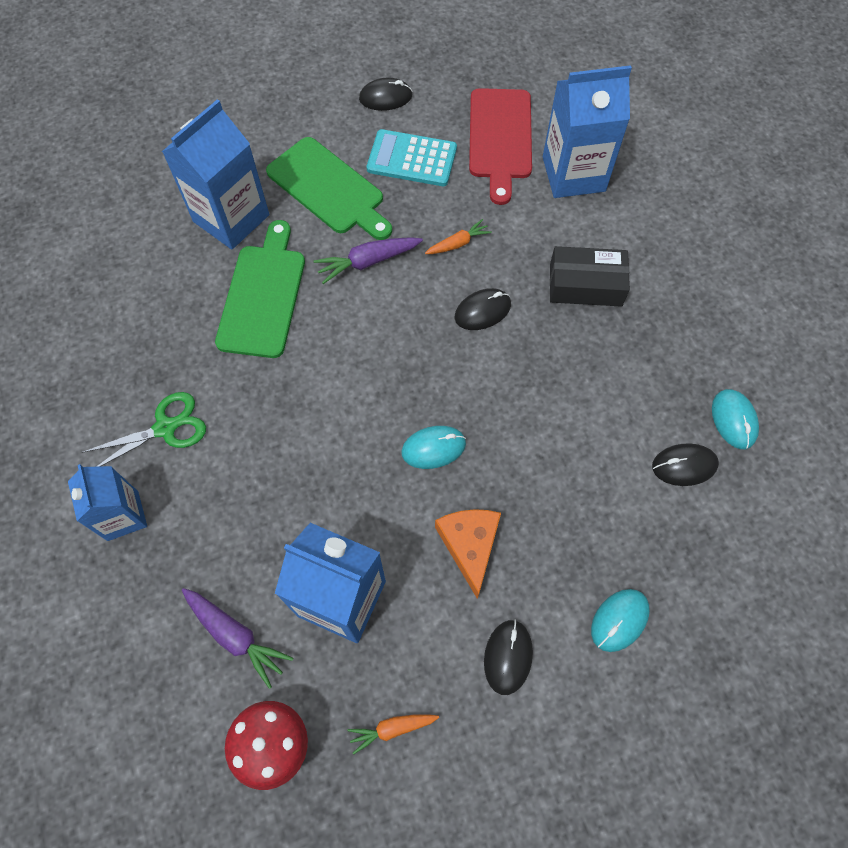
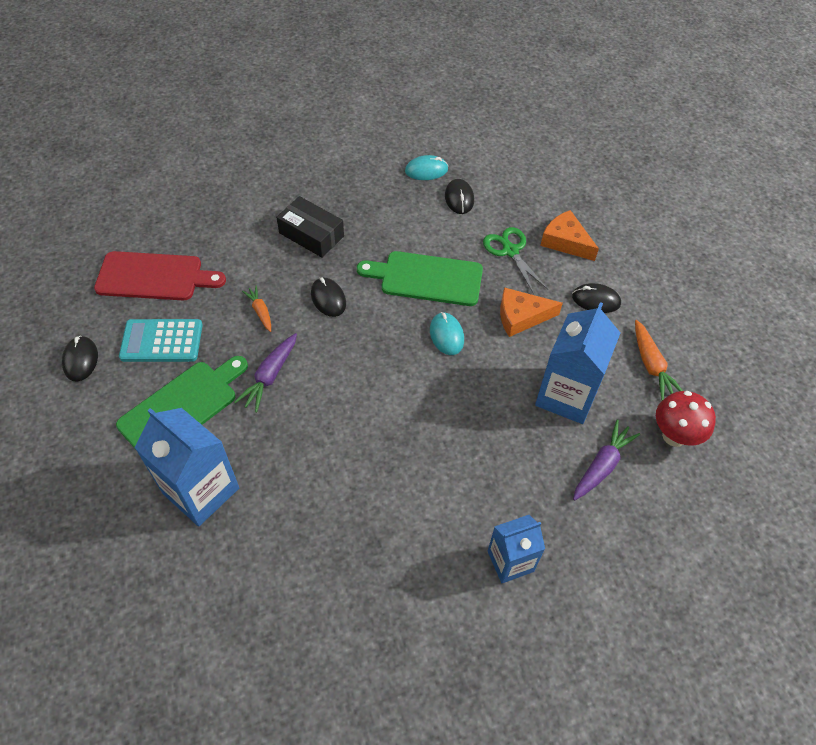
camera: 90 degrees left, 10 degrees down
(165, 428) = (427, 533): green scissors -> green scissors (510, 251)
(263, 295) = (295, 459): green cutting board -> green cutting board (426, 278)
(367, 262) = (270, 376): purple carrot -> purple carrot turned 45 degrees clockwise
(392, 729) = (651, 366): orange carrot -> orange carrot, size x1.54
(412, 159) = (161, 341): turquoise calculator -> turquoise calculator turned 75 degrees clockwise
(573, 174) = (204, 232): blue carton -> none
(585, 285) = (311, 234): black box -> black box turned 60 degrees counterclockwise
(619, 620) = (565, 242): turquoise mouse -> orange cheese

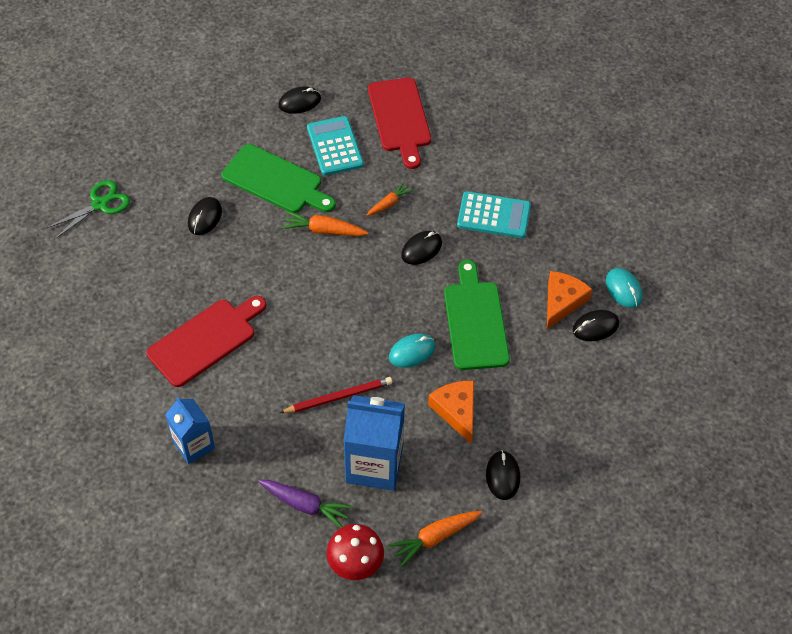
camera: 75 degrees right, 0 degrees up
(201, 491) = (205, 217): blue carton -> black mouse
(270, 376) = (323, 230): purple carrot -> orange carrot
(311, 234) = (493, 215): black box -> turquoise calculator
(375, 522) = (205, 340): none -> red cutting board
(482, 408) = (338, 397): none -> red pencil
(510, 251) = (539, 387): green scissors -> green scissors (100, 204)
(565, 242) = (574, 436): orange cheese -> orange cheese (562, 302)

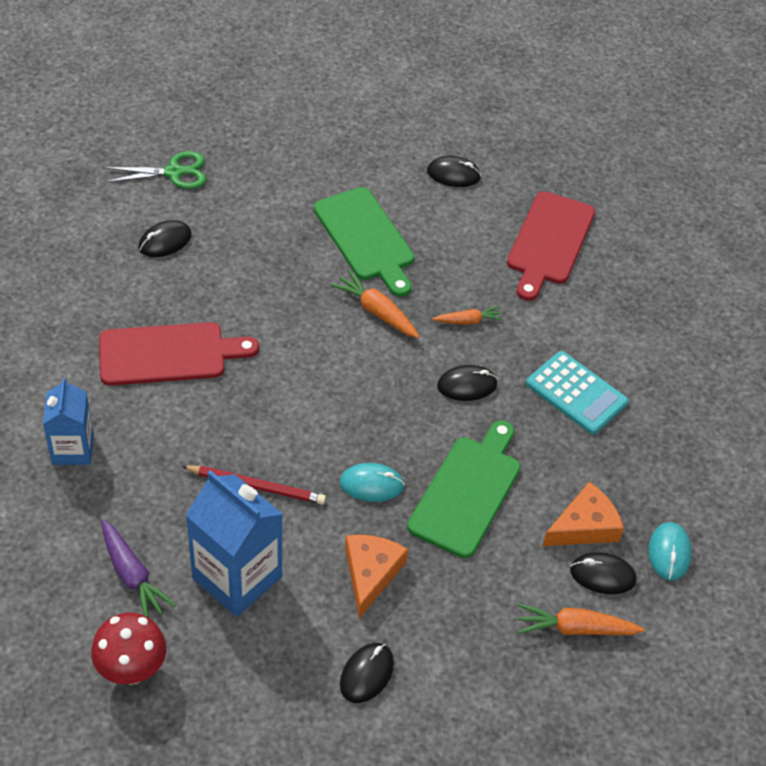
camera: 30 degrees right, 5 degrees down
(205, 217) = (265, 236): black mouse -> black mouse (165, 241)
(335, 146) = (455, 235): turquoise calculator -> none
(434, 538) = (238, 694): orange carrot -> orange carrot (574, 628)

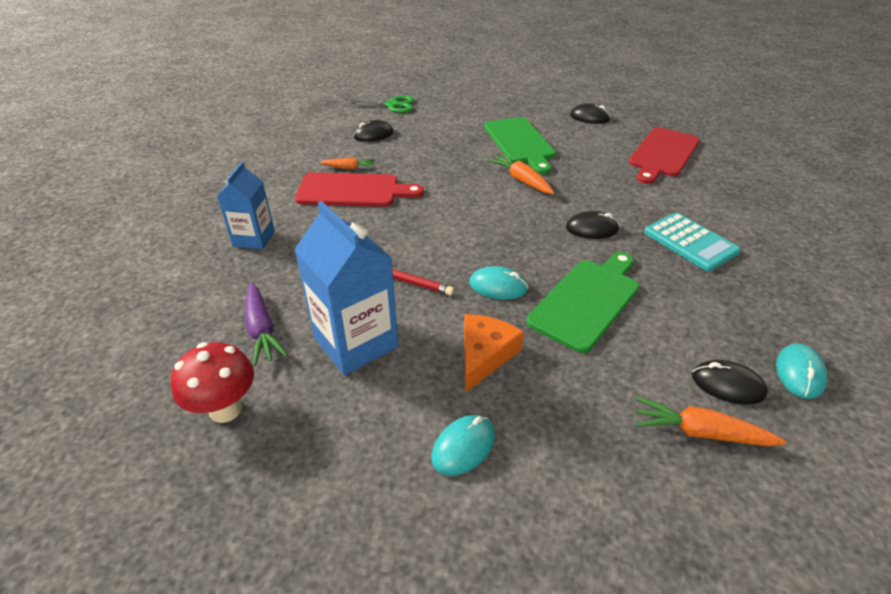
camera: 15 degrees right, 10 degrees down
(366, 674) = (463, 447): black mouse -> turquoise mouse
(469, 321) = (596, 191): orange carrot -> orange carrot (349, 168)
(584, 526) = (704, 340): orange cheese -> none

